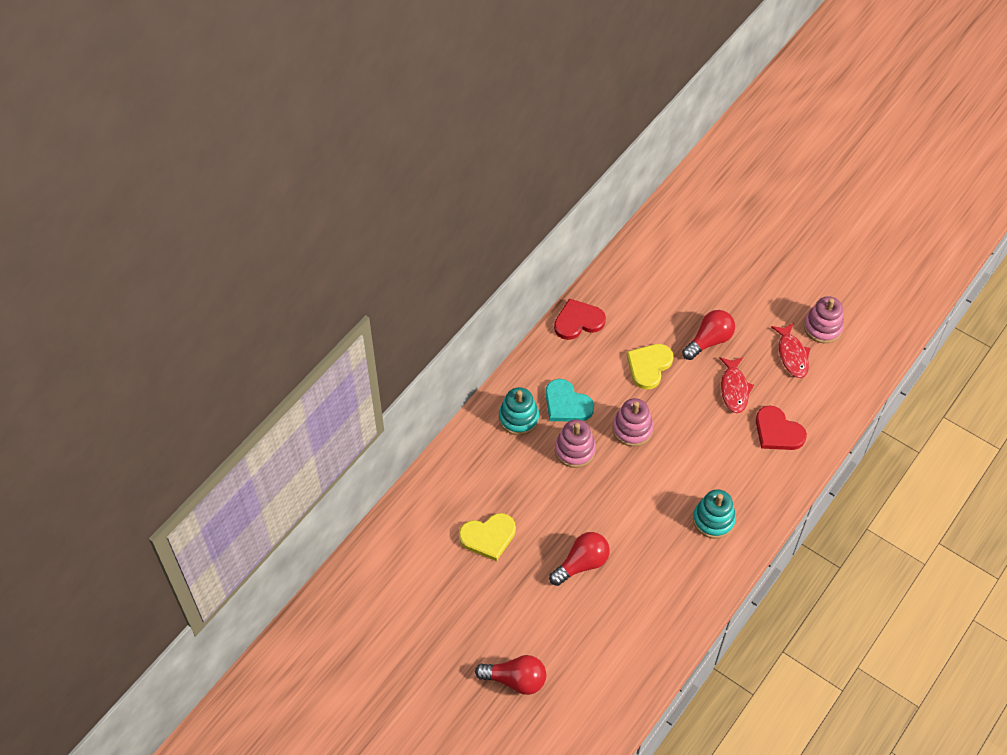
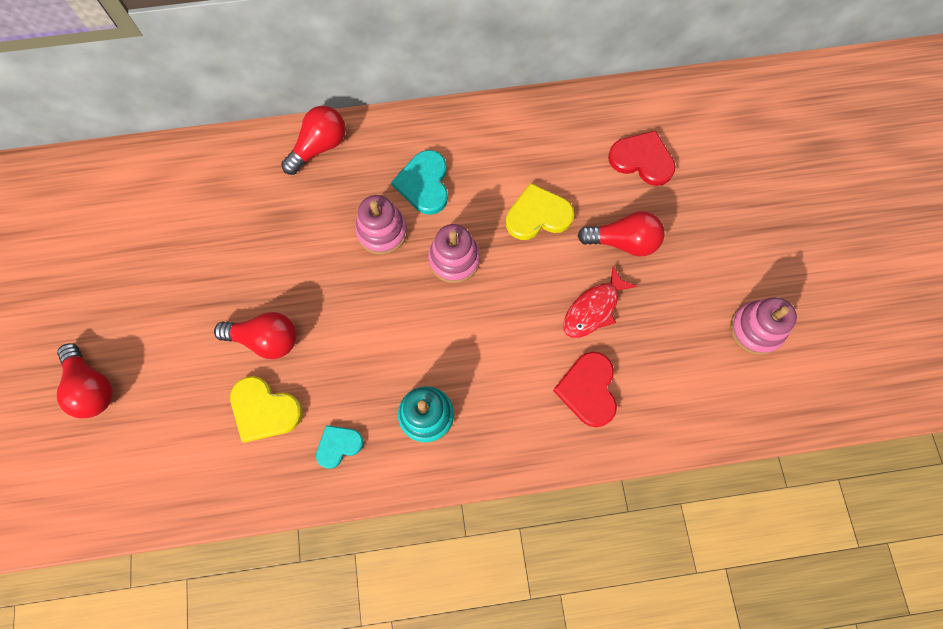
camera: 45 degrees right, 15 degrees up
(480, 436) = (319, 147): none -> red light bulb
(488, 537) = (222, 240): yellow heart -> yellow heart (264, 410)
(518, 418) = (369, 160): turquoise stacking toy -> none
(578, 321) = (522, 119): red heart -> red heart (642, 160)
(687, 577) = (338, 445): none -> turquoise heart
(792, 355) = (691, 328): red fish -> none

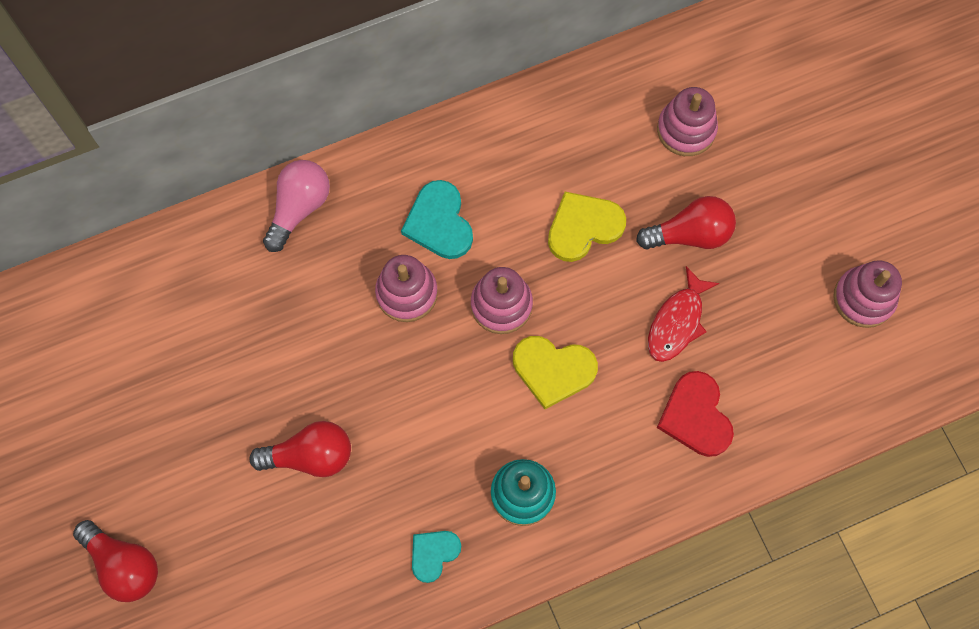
camera: 15 degrees left, 0 degrees up
(264, 410) = (336, 537): yellow heart -> yellow heart (553, 370)
(319, 147) = (299, 208): red light bulb -> pink light bulb
(642, 160) = (686, 130): red heart -> pink stacking toy

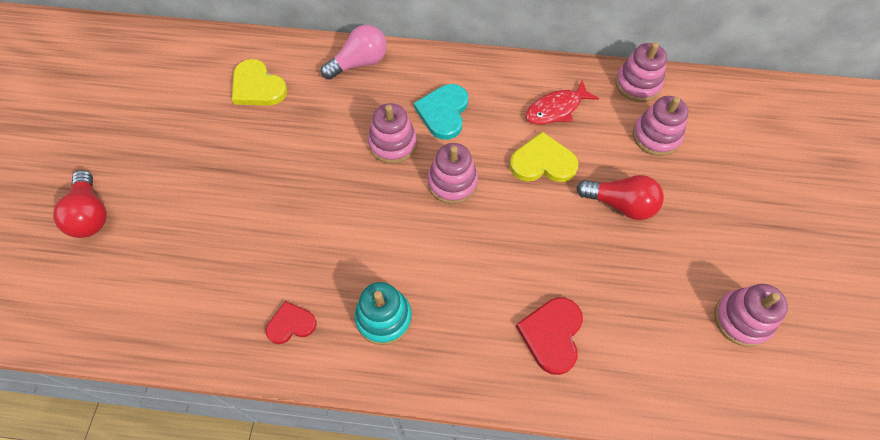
camera: 30 degrees right, 10 degrees down
(310, 456) = (257, 211): red light bulb -> none
(433, 554) = (291, 324): turquoise heart -> red heart
(553, 370) = (462, 244): yellow heart -> yellow heart (257, 87)
(634, 70) = (637, 84): none -> pink stacking toy
(677, 322) = (576, 259): red fish -> red fish (556, 109)

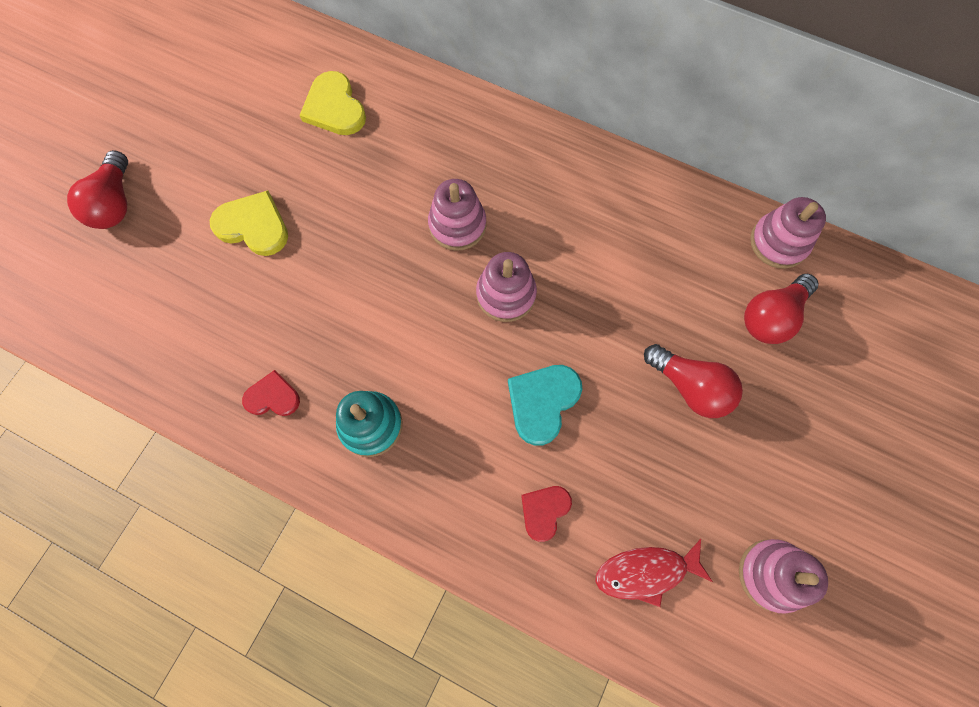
camera: 20 degrees right, 10 degrees up
(359, 63) = (458, 112): pink light bulb -> none
(443, 112) = (530, 205): turquoise heart -> turquoise heart (542, 402)
(543, 162) = (620, 304): yellow heart -> yellow heart (253, 226)
(552, 335) = (544, 511): red heart -> red heart, size x0.64
(556, 109) = (664, 243): red fish -> red fish (646, 572)
(656, 136) = (771, 317): pink stacking toy -> red light bulb

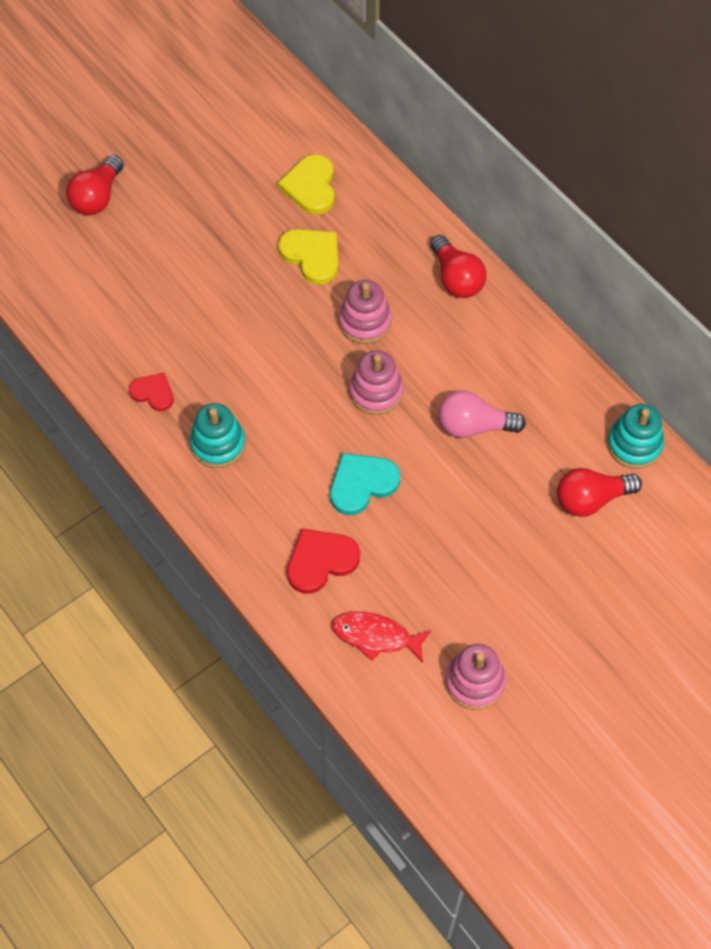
camera: 25 degrees right, 10 degrees down
(253, 226) = (198, 257): yellow heart -> yellow heart (312, 256)
(544, 511) = (320, 561): red heart -> red heart, size x1.55
(620, 289) = (474, 426): none -> pink light bulb
(690, 387) = (489, 523): red light bulb -> red light bulb (456, 278)
(778, 242) = (634, 445): pink stacking toy -> turquoise stacking toy

